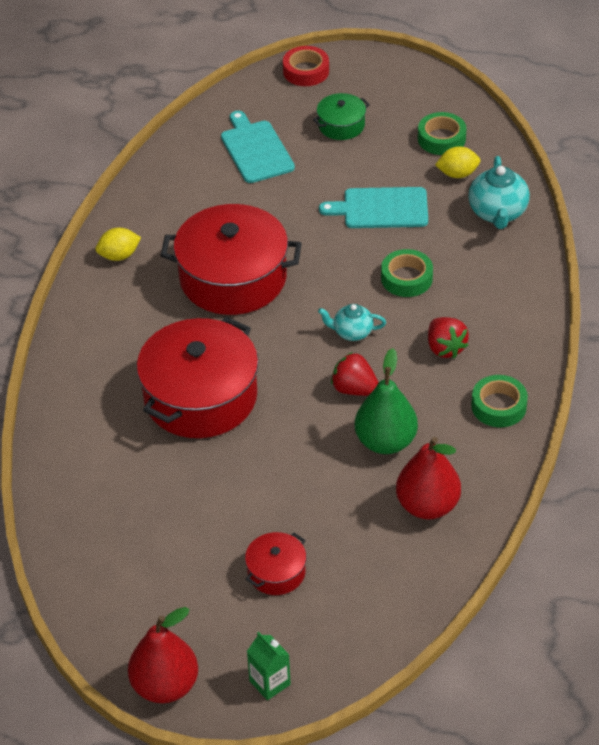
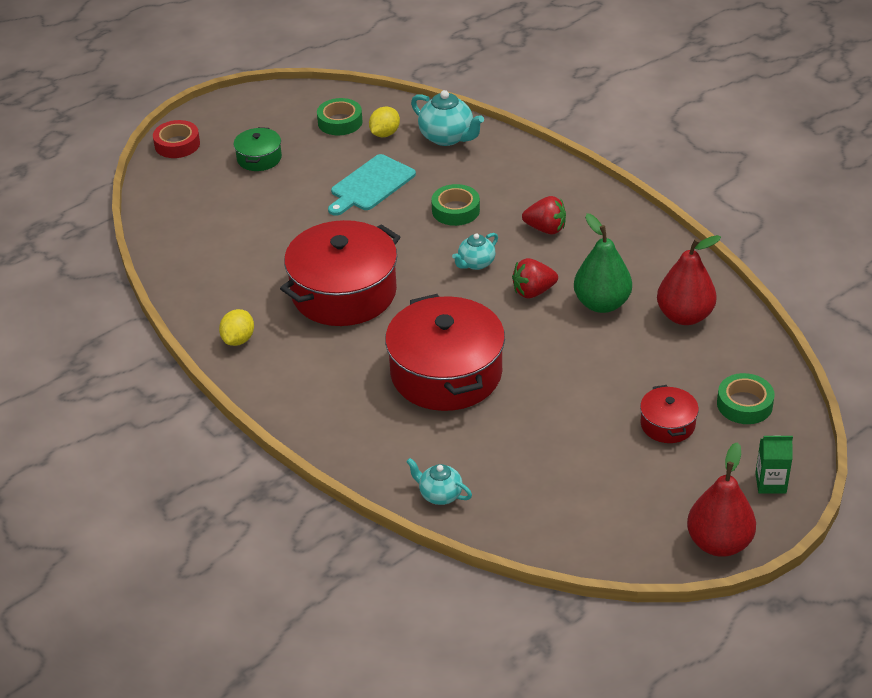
camera: 50 degrees left, 5 degrees down
(61, 477) = (440, 495): none -> turquoise teapot
(256, 150) = (224, 211): turquoise cutting board -> none
(498, 406) = (629, 234): green tape -> green tape (744, 404)

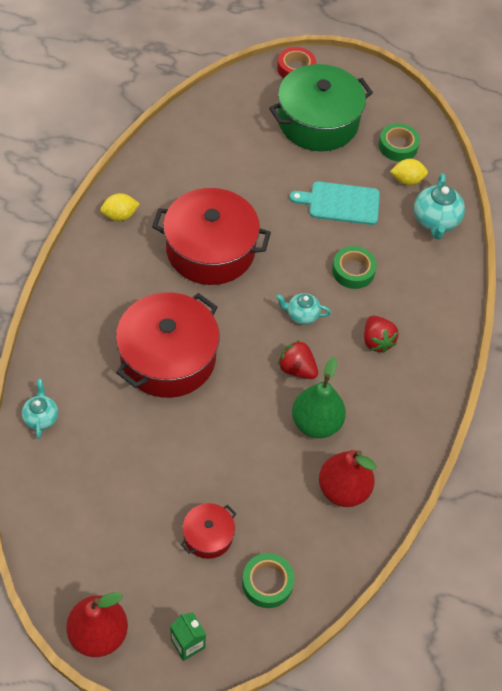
camera: 50 degrees right, 15 degrees up
(259, 158) = (318, 122): green pot -> green pot, size x2.12

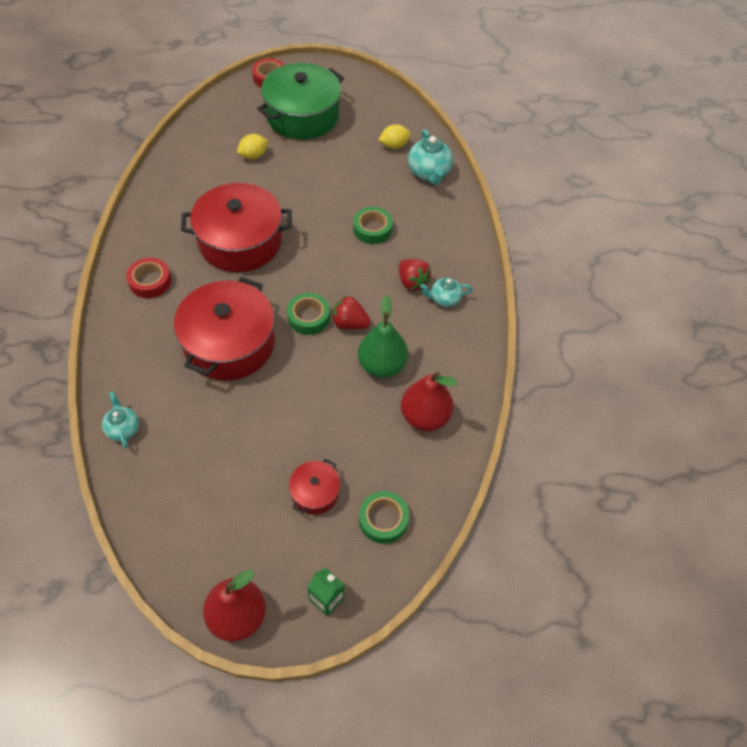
camera: 15 degrees left, 0 degrees up
(108, 270) = (150, 281): none -> red tape
(120, 215) = (148, 232): yellow lemon -> yellow lemon (253, 155)
(302, 315) = (339, 277): turquoise teapot -> turquoise teapot (444, 299)
(341, 203) = (343, 176): turquoise cutting board -> none
(398, 146) = (377, 120): green tape -> green tape (308, 317)

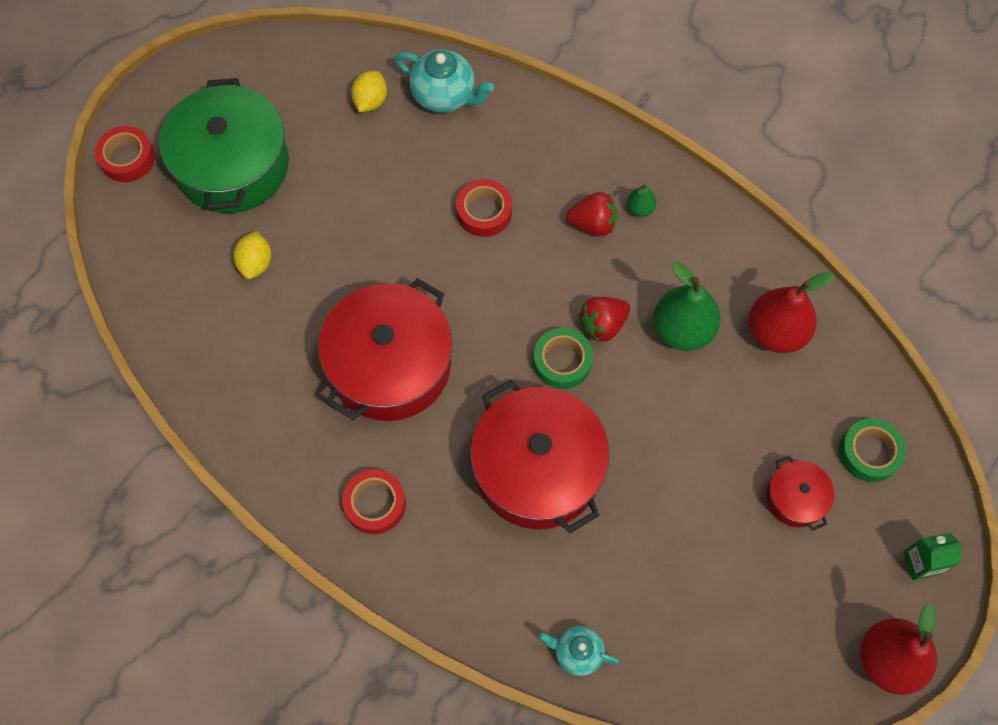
camera: 50 degrees left, 10 degrees up
(372, 229) = (484, 212): green tape -> red tape
(444, 299) = (640, 208): turquoise teapot -> green pear

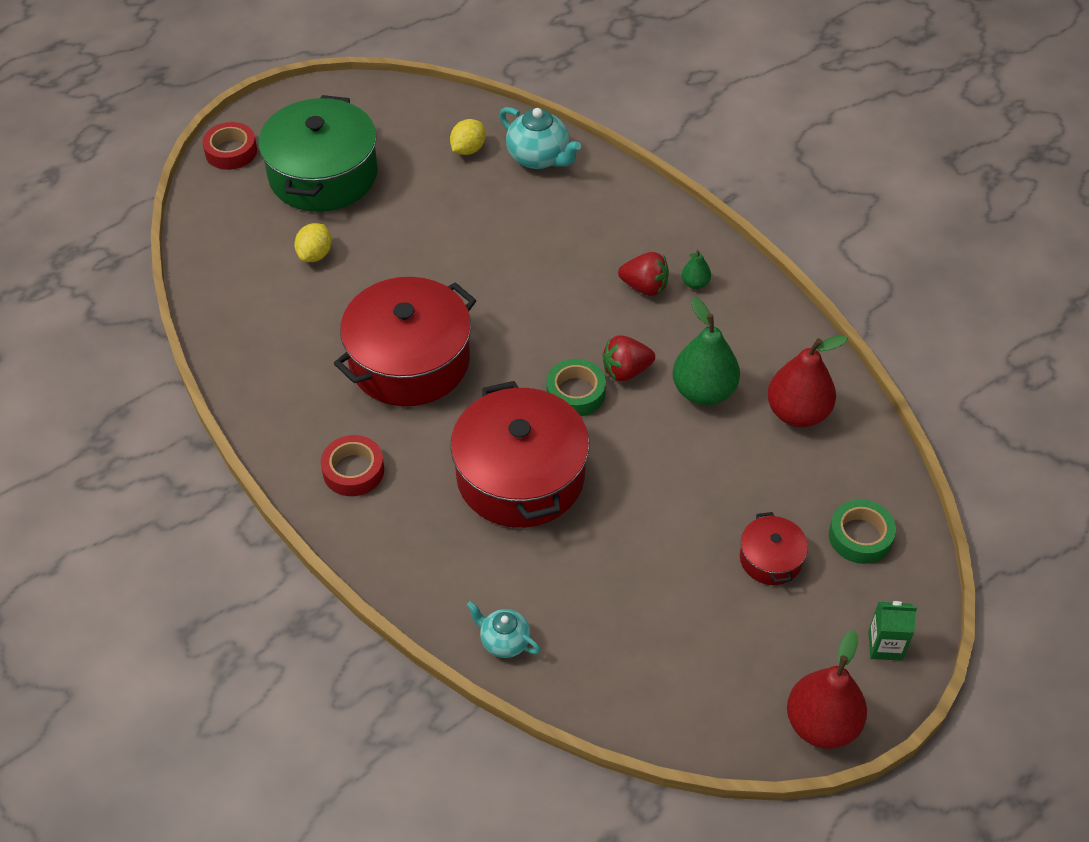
camera: 15 degrees right, 15 degrees down
(484, 212) = (543, 256): red tape -> none

